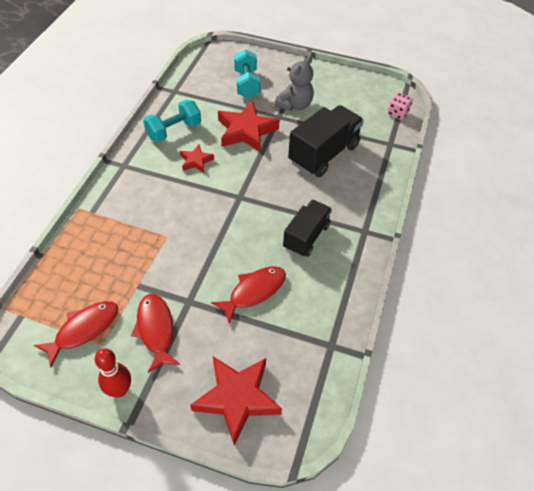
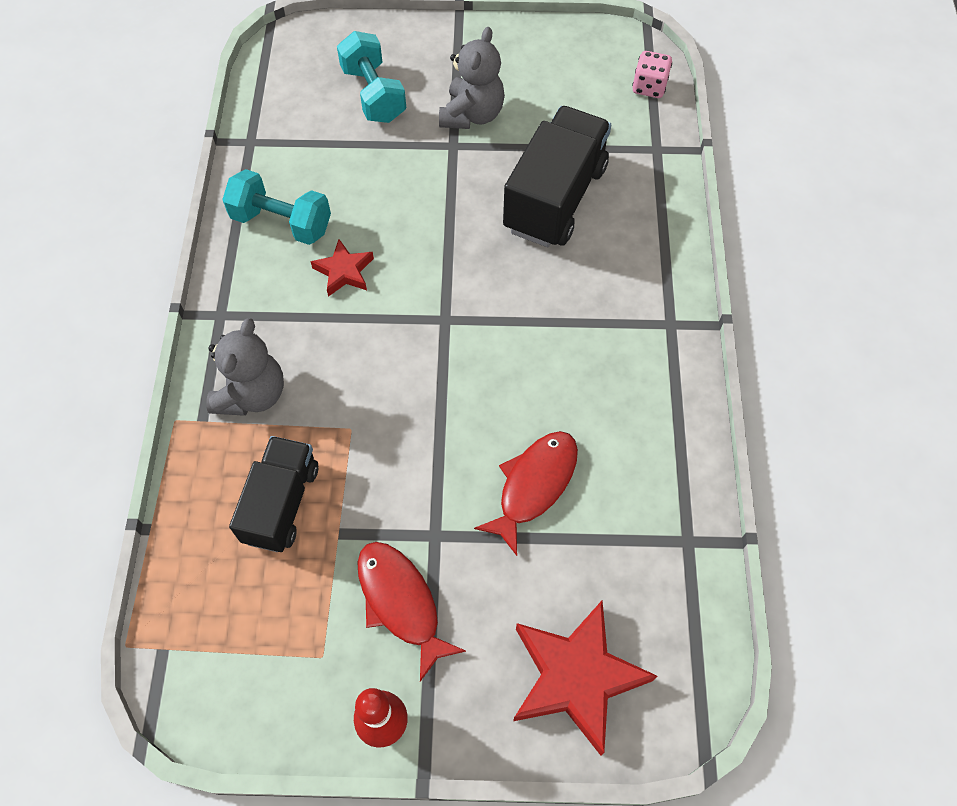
camera: 15 degrees left, 10 degrees up
(83, 330) = (281, 640): red fish -> none
(123, 206) = (252, 394): none -> grey teddy bear
(174, 131) = (282, 222): turquoise dumbbell -> turquoise dumbbell turned 75 degrees clockwise
(246, 131) = (408, 189): red star -> none
(306, 236) = (581, 361): black truck -> black truck (281, 503)

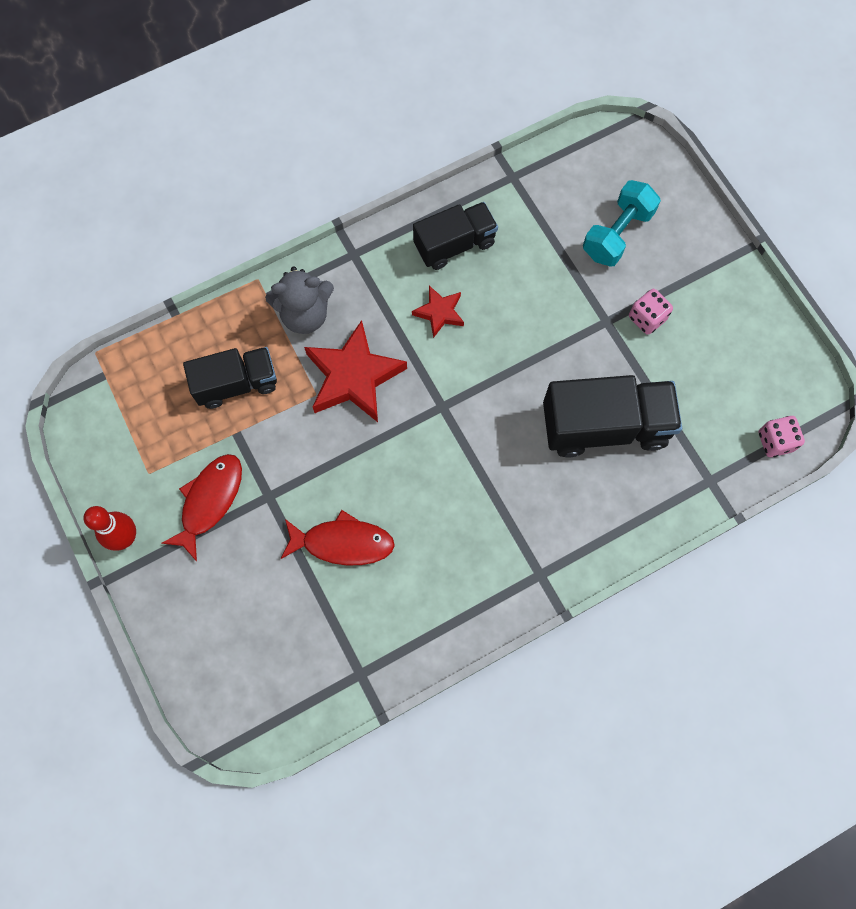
camera: 60 degrees right, 10 degrees up
(282, 222) = (454, 244): turquoise dumbbell -> black truck
(472, 115) = (647, 318): grey teddy bear -> pink dice
(576, 677) = (218, 644): red star -> red star (353, 376)

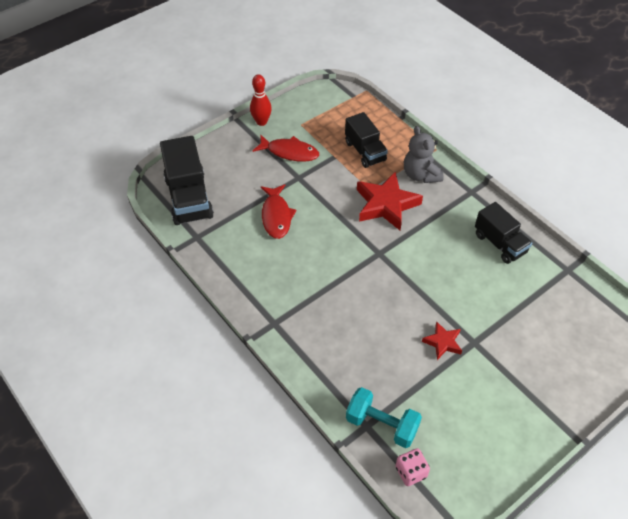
camera: 80 degrees right, 20 degrees down
(439, 313) = (445, 242): red star -> red star (443, 342)
(605, 426) = (391, 350): black truck -> black truck (189, 198)
(617, 234) = (549, 341): turquoise dumbbell -> turquoise dumbbell (382, 425)
(647, 318) = (486, 369): pink dice -> none

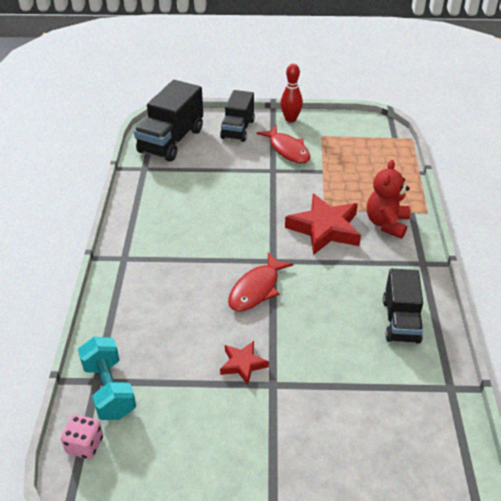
camera: 40 degrees right, 10 degrees down
(276, 216) = (221, 187): red fish -> red fish (256, 289)
(365, 151) = (355, 181): black truck -> black truck (238, 129)
(420, 175) = (386, 223): grey teddy bear -> red teddy bear

